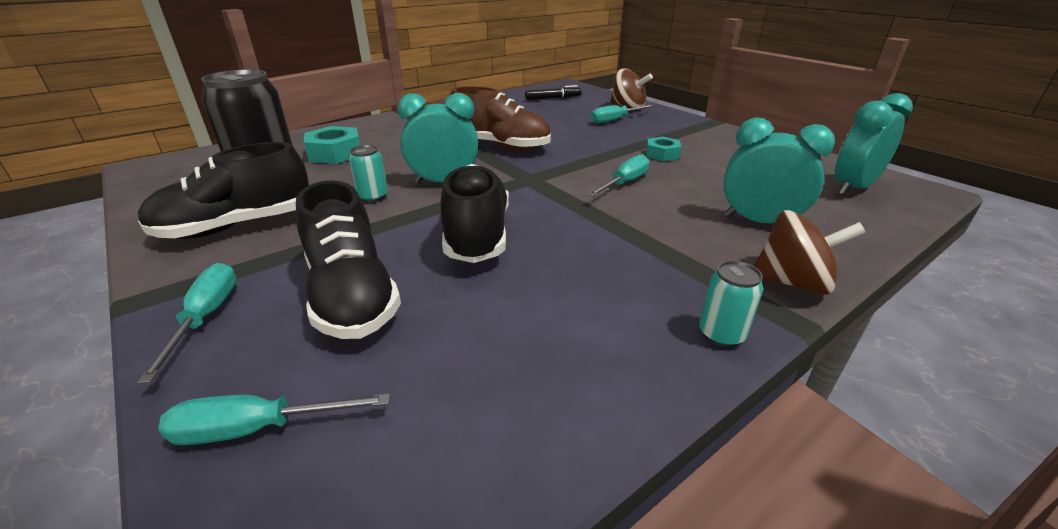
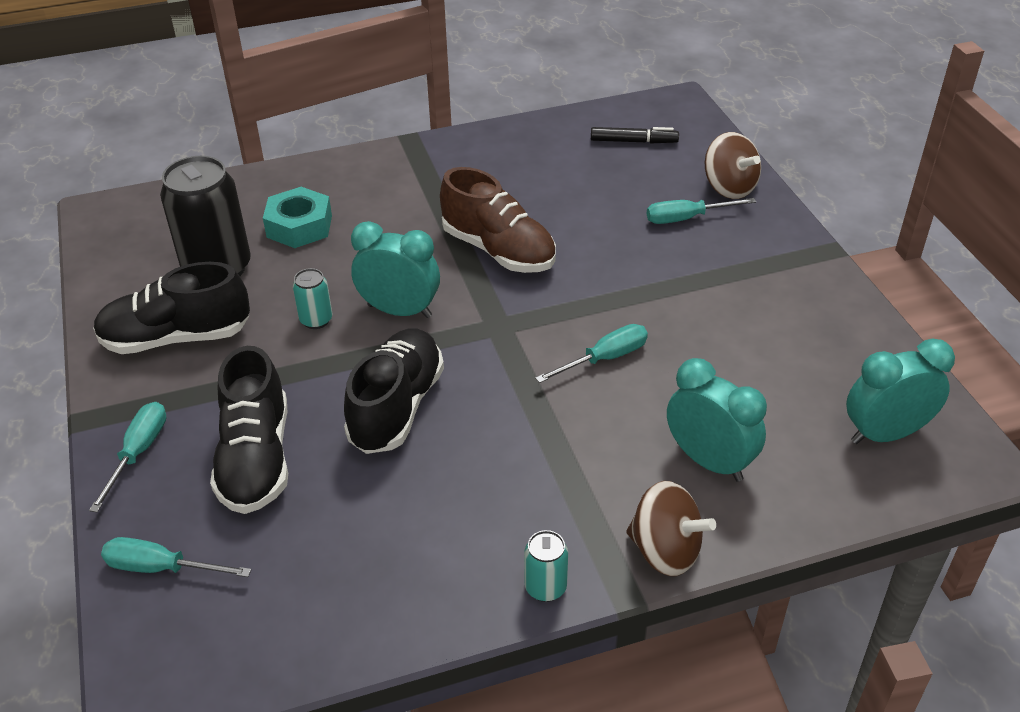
camera: 20 degrees right, 10 degrees up
(662, 154) = (693, 312): turquoise nut -> none

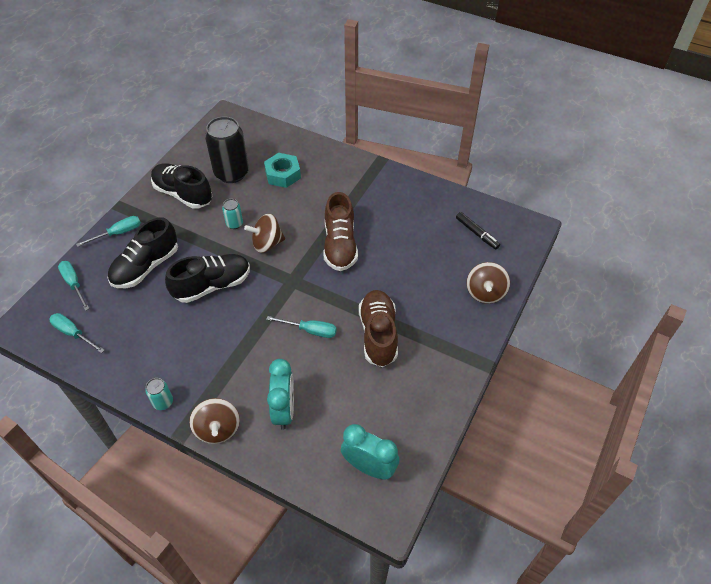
camera: 45 degrees right, 10 degrees up
(399, 311) = (267, 244): turquoise clock -> brown spinning top
(686, 218) = (441, 293): turquoise screwdriver -> turquoise screwdriver (73, 333)
(686, 304) = (378, 334): none -> brown shoe

